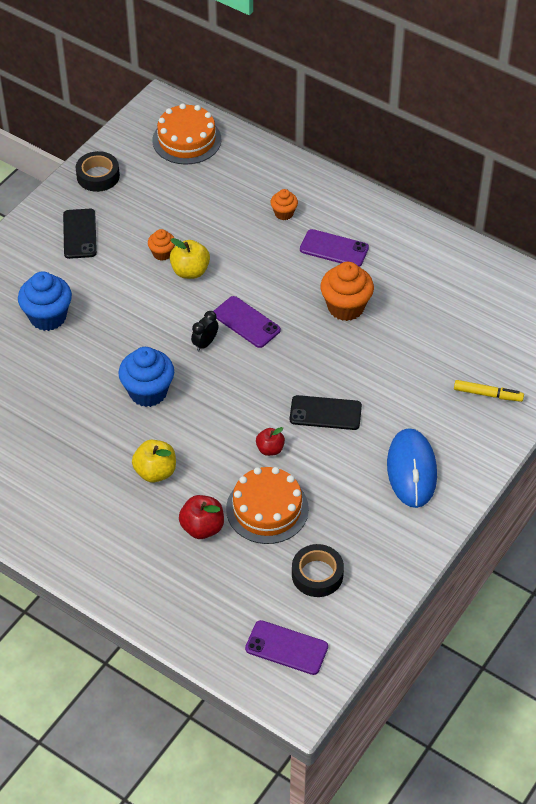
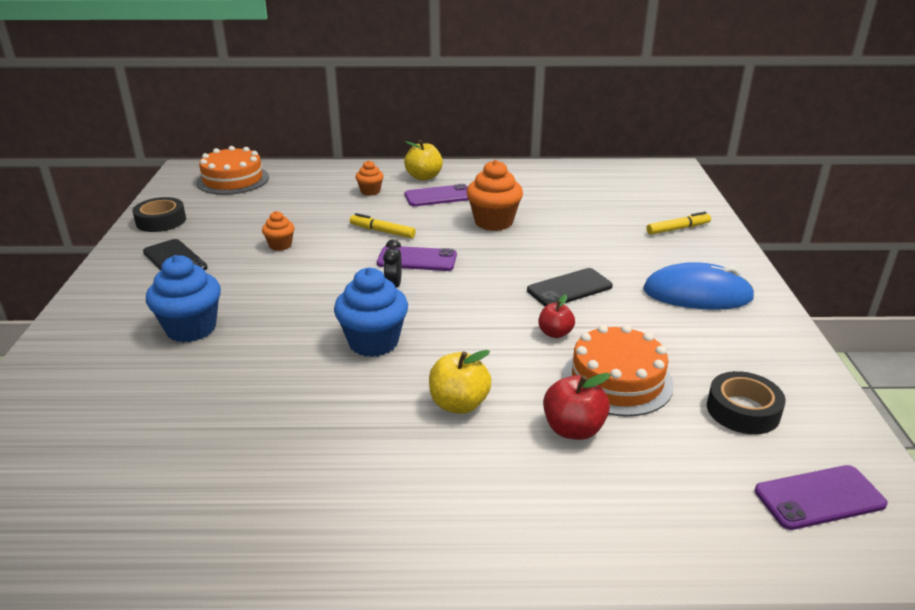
camera: 35 degrees left, 20 degrees down
(190, 271) = (322, 247): yellow apple -> yellow apple (424, 177)
(249, 274) = (382, 231): none -> yellow marker
(411, 470) = (697, 294): blue mouse -> blue mouse turned 45 degrees counterclockwise

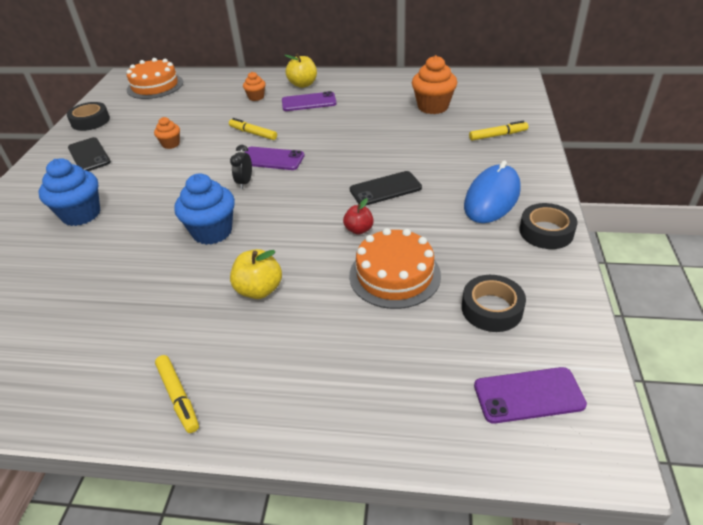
camera: 10 degrees right, 10 degrees up
(403, 529) = (178, 397): none -> yellow marker
(493, 222) = (345, 126): orange cupcake -> orange cupcake (433, 107)
(573, 429) = (342, 318): red apple -> none
(697, 294) = (492, 198): blue mouse -> blue mouse turned 75 degrees counterclockwise
(771, 327) = (546, 232): none -> black tape

